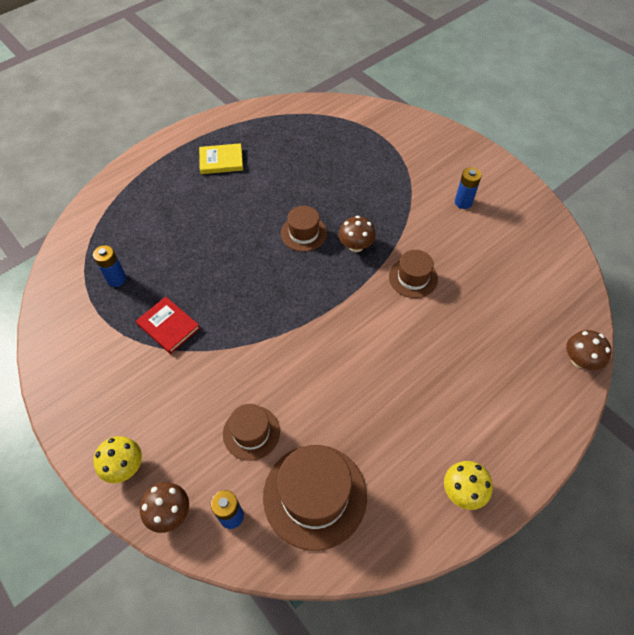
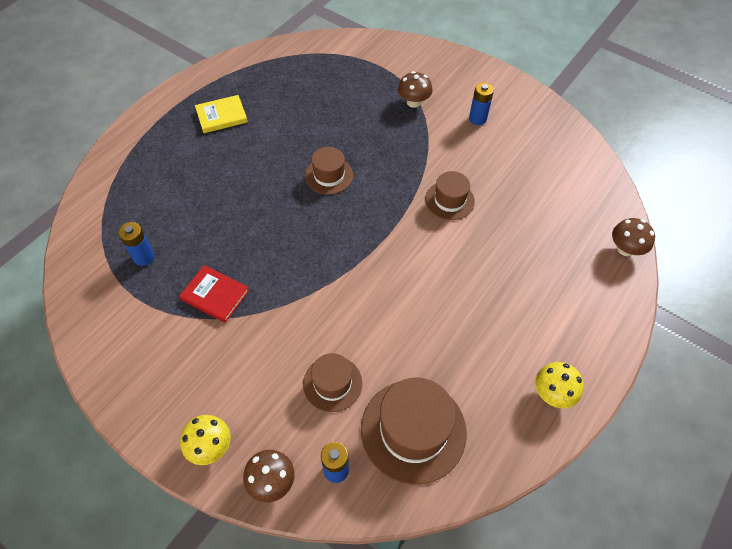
camera: 15 degrees left, 0 degrees up
(356, 246) = (385, 179): brown mushroom -> brown mushroom (413, 102)

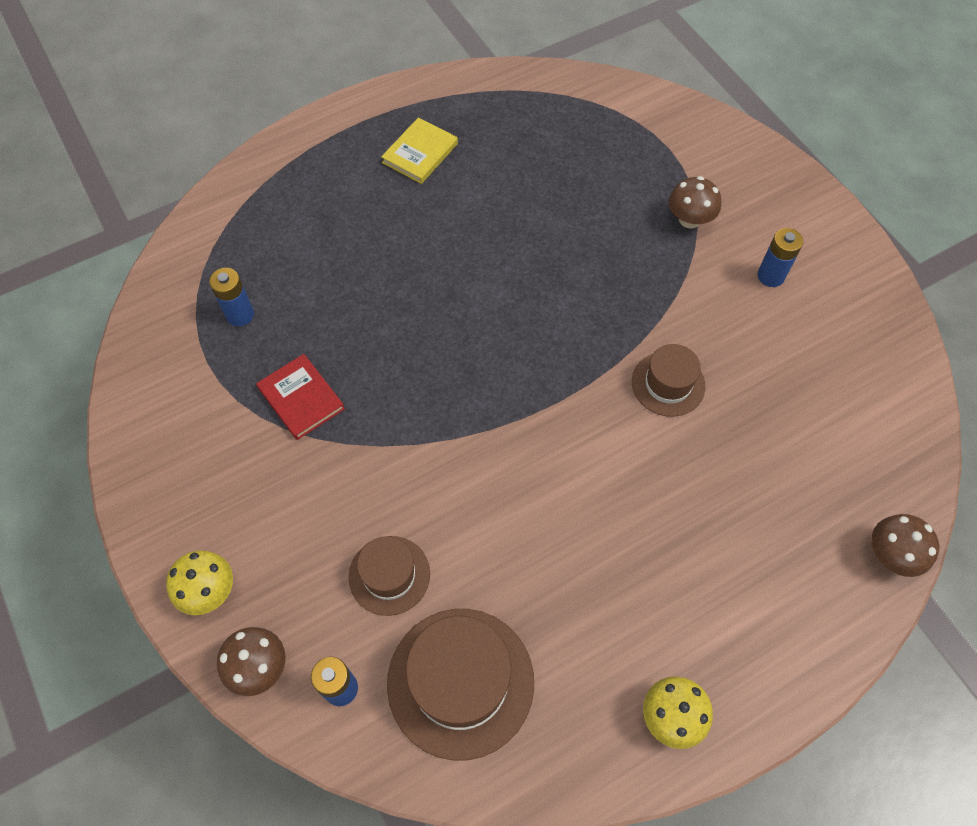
camera: 25 degrees right, 5 degrees up
(221, 116) = (420, 153): yellow book -> yellow book turned 60 degrees counterclockwise
(329, 175) = (520, 287): brown hat -> none

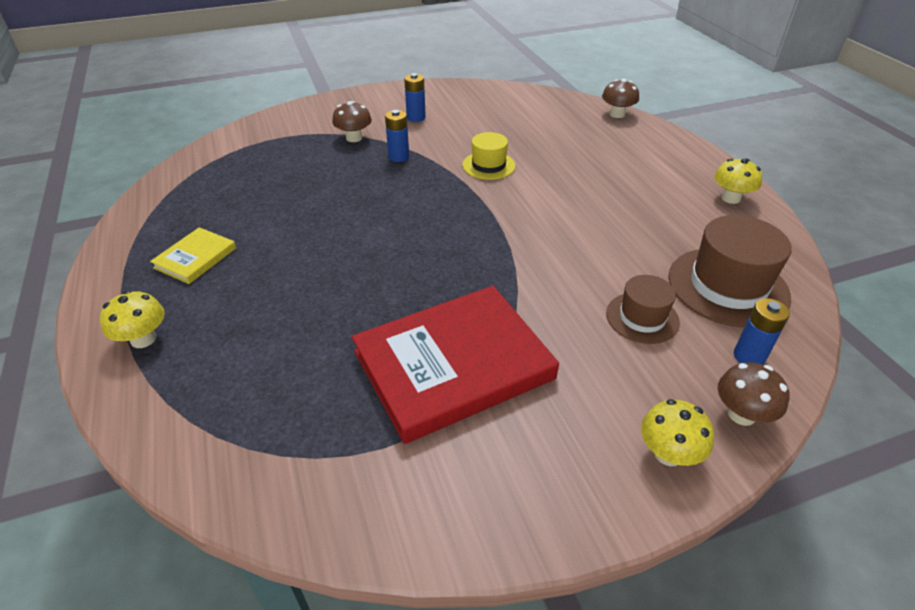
camera: 80 degrees left, 20 degrees down
(240, 315) = (329, 412): blue battery -> blue battery (398, 157)
(301, 398) = (453, 365): red book -> red book, size x2.14
(309, 160) = (143, 339): none -> yellow mushroom
(420, 153) = (195, 258): yellow book -> yellow book turned 75 degrees clockwise
(668, 384) = (488, 165): brown hat -> yellow hat

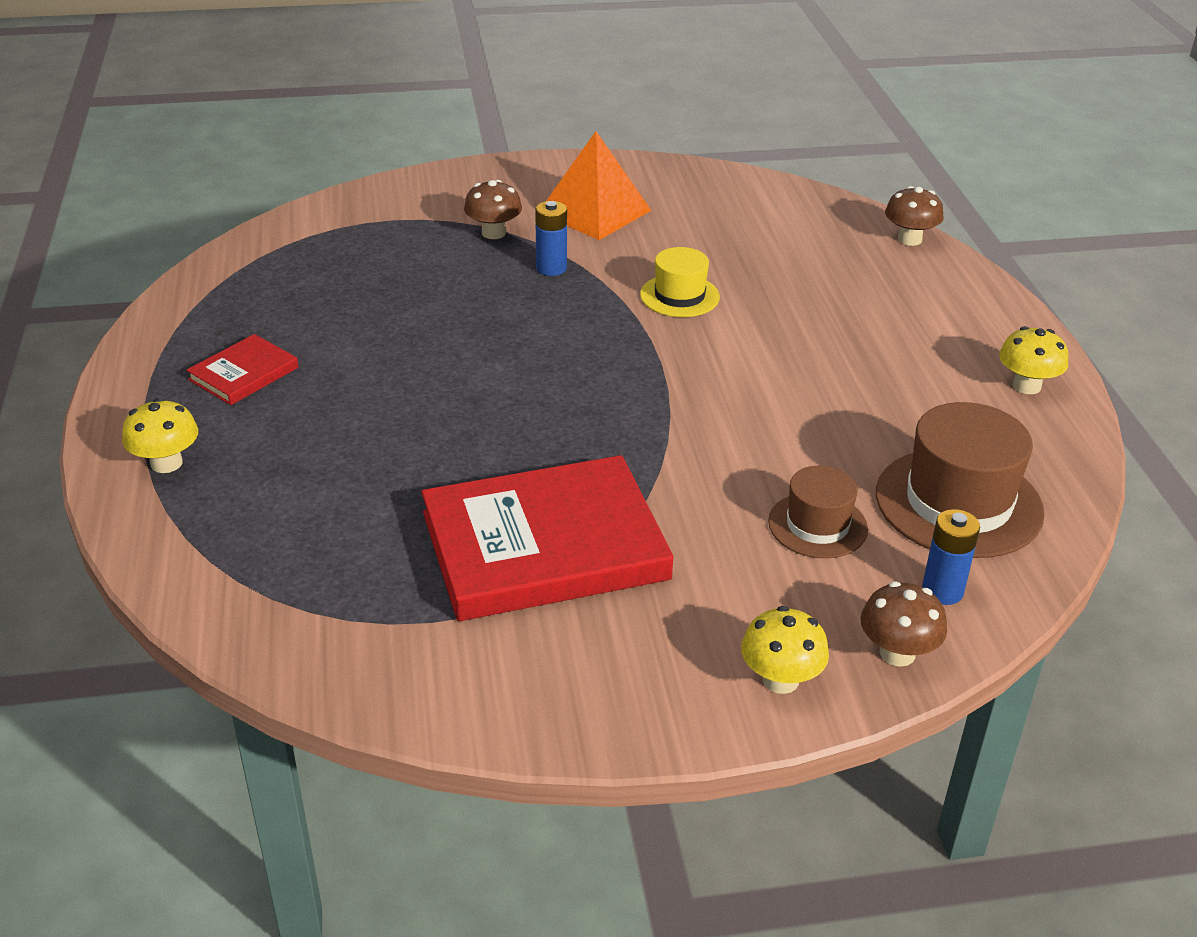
camera: 10 degrees right, 5 degrees down
(195, 258) = (243, 374): yellow book -> red book
(416, 117) = (594, 211): blue battery -> orange pyramid

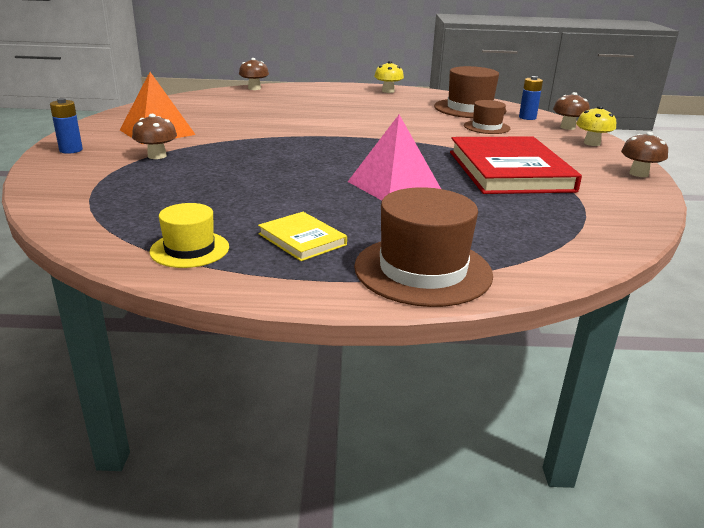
camera: 80 degrees left, 10 degrees down
(166, 463) = (422, 270): yellow mushroom -> brown hat
(243, 374) = (302, 239): red book -> yellow book
(436, 427) = (394, 186): none -> pink pyramid
(551, 268) = (220, 147): blue battery -> blue battery (71, 150)
(590, 724) = (638, 174): none -> brown mushroom
(679, 296) = (277, 126): yellow hat -> yellow hat (190, 249)

